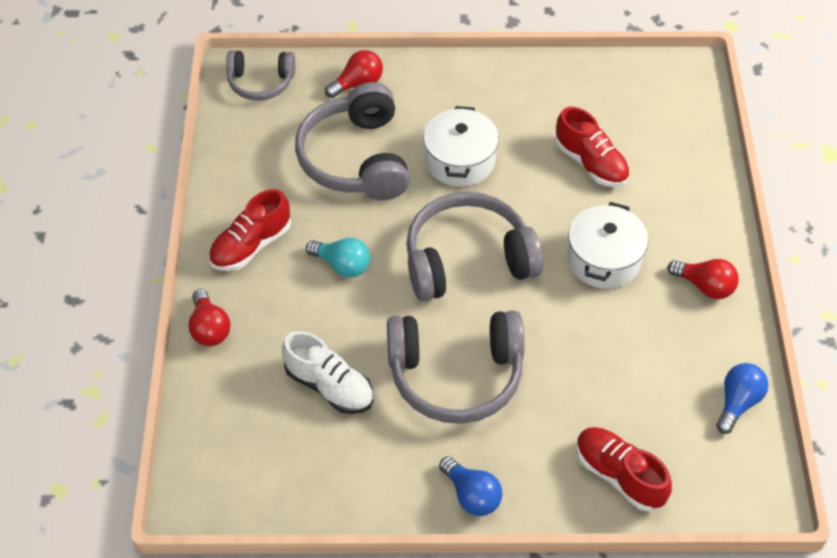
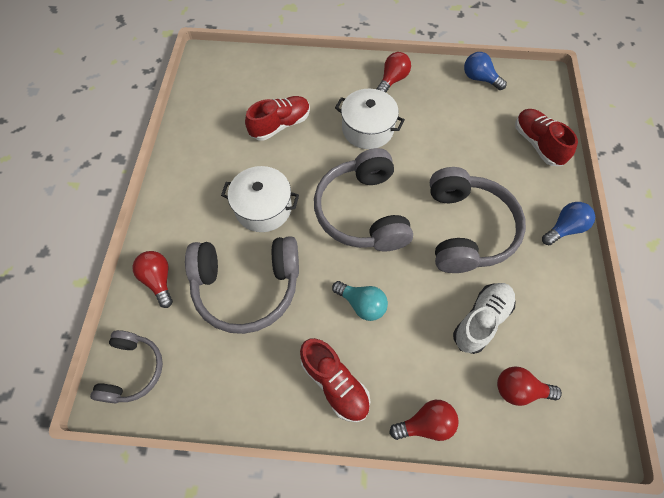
camera: 85 degrees left, 10 degrees up
(247, 421) = (519, 389): none -> red light bulb
(342, 265) = (362, 304): turquoise light bulb -> turquoise light bulb turned 90 degrees clockwise
(619, 475) = (537, 144): red shoe -> red shoe turned 105 degrees clockwise

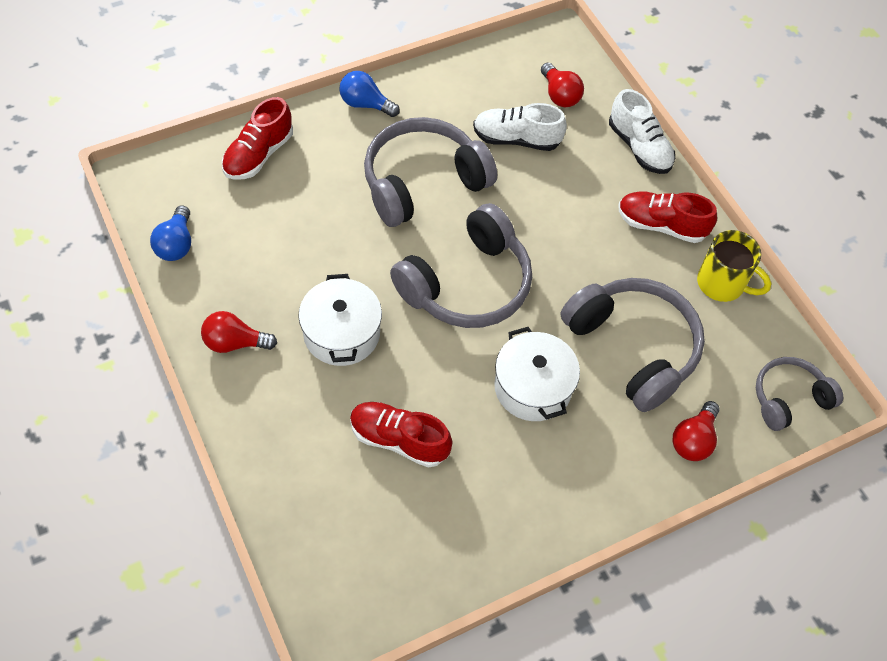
camera: 125 degrees left, 5 degrees down
(252, 393) = (722, 284): none -> yellow mug
(334, 383) = (661, 225): red shoe -> red shoe turned 90 degrees counterclockwise
(362, 304) = (572, 237): turquoise light bulb -> none
(425, 423) = (639, 147): red light bulb -> white shoe

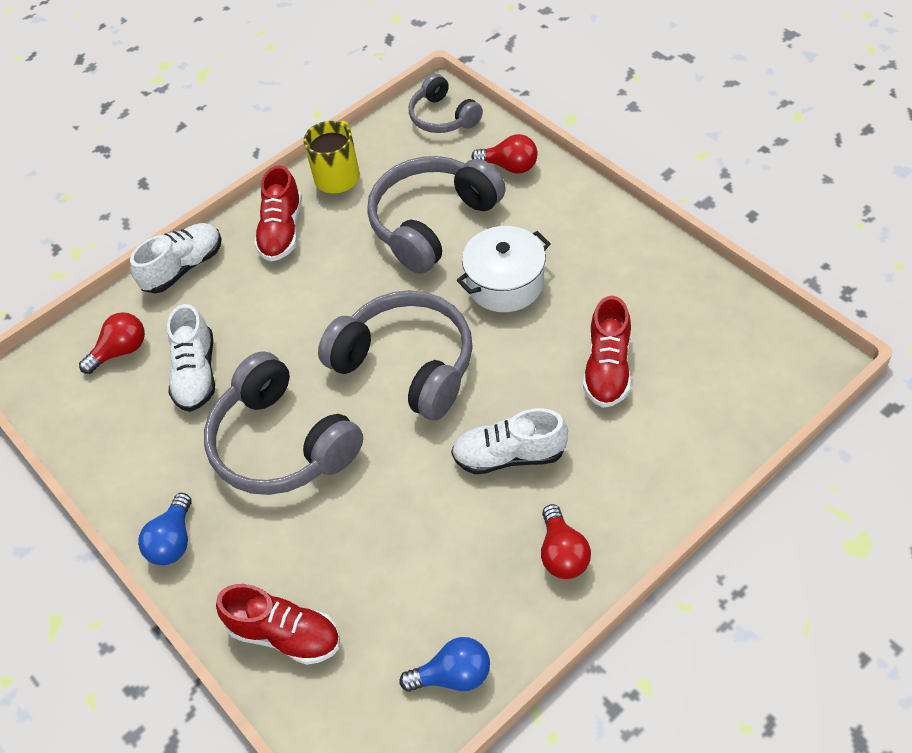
camera: 95 degrees left, 5 degrees down
(341, 333) = (509, 455): white pot -> white shoe

